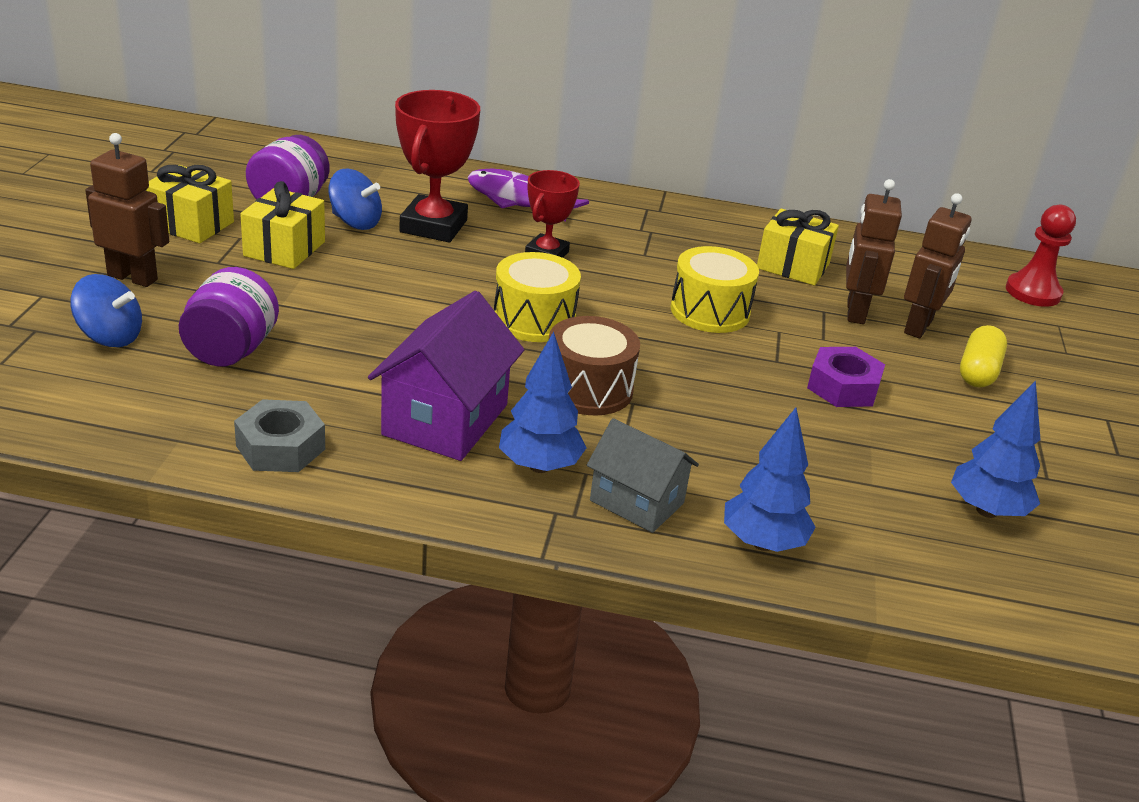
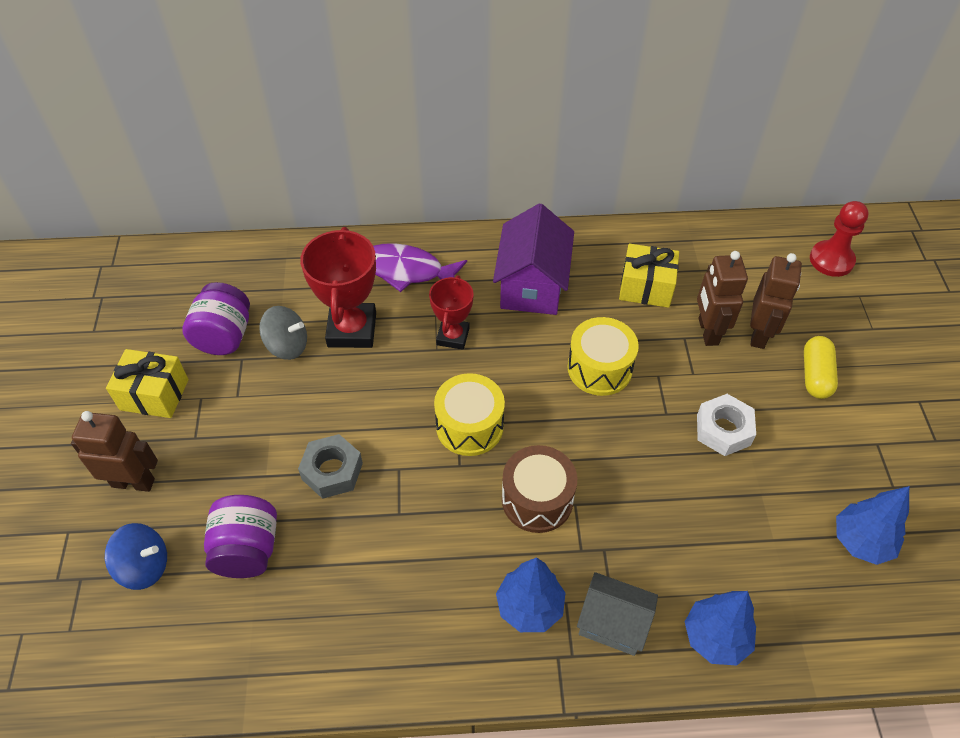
camera: 10 degrees left, 20 degrees up
(280, 447) = (329, 656): grey nut -> grey nut (332, 471)
(284, 249) = (242, 401): yellow gift -> none
(355, 222) = (287, 345): blue spinning top -> grey spinning top
(445, 420) = (442, 576): purple house -> purple house (532, 285)
(843, 387) = (723, 430): purple nut -> white nut

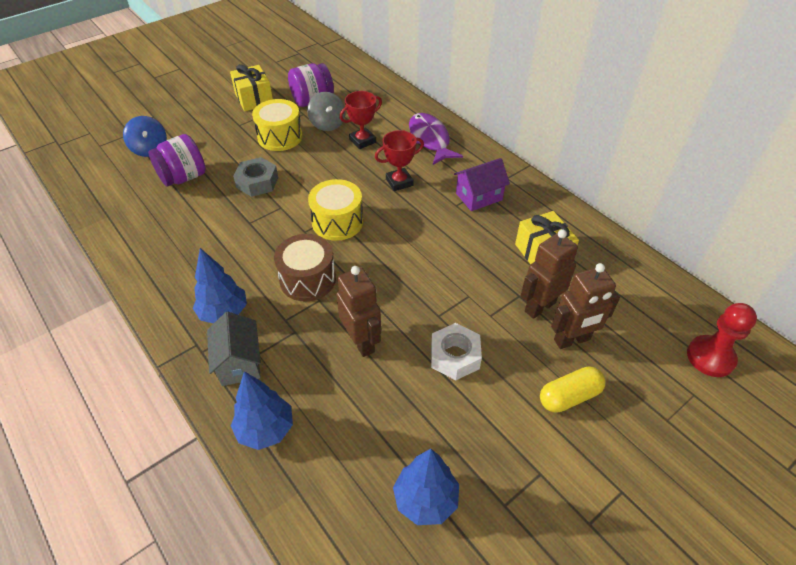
camera: 55 degrees right, 5 degrees down
(133, 482) = (196, 120): brown robot -> brown robot (361, 342)
(352, 330) = (362, 141): red trophy -> red trophy, size x0.62
(532, 285) = (479, 196): purple house -> purple house, size x0.65
(599, 368) = (443, 261): yellow drum -> yellow drum (280, 137)

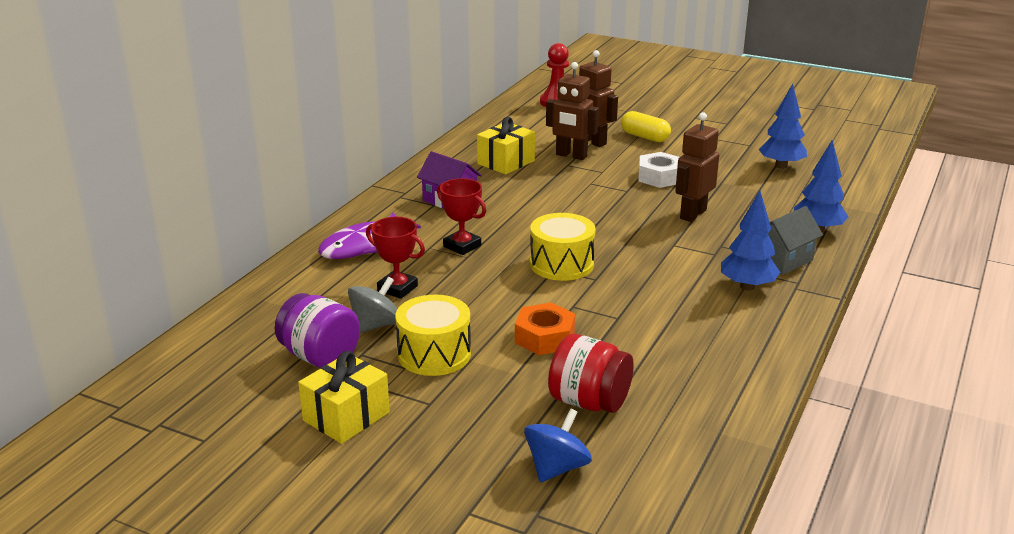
camera: 115 degrees left, 20 degrees down
(183, 177) = (589, 402): purple jar -> red jar
(257, 182) = (544, 337): grey nut -> orange nut
(307, 279) = (656, 257): brown drum -> none

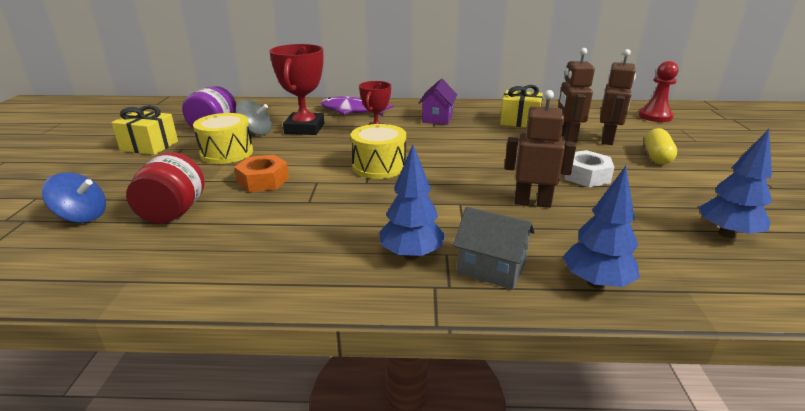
camera: 65 degrees right, 0 degrees up
(397, 288) = (304, 128): red trophy -> red trophy, size x1.63

